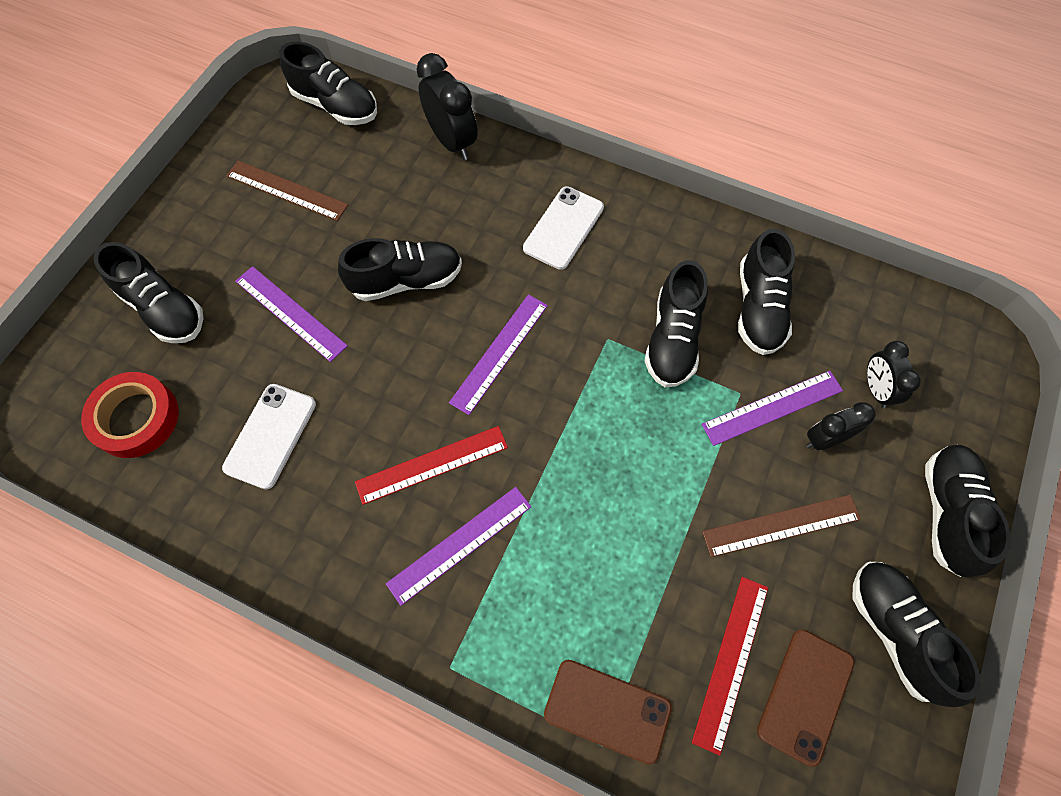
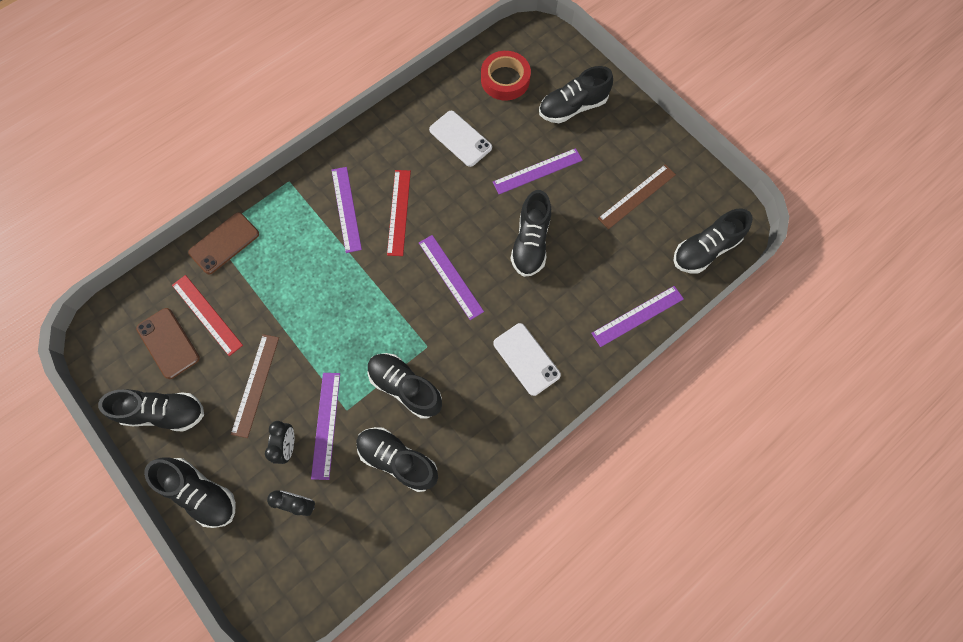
camera: 115 degrees right, 5 degrees up
(452, 142) = (637, 316): black clock -> purple ruler

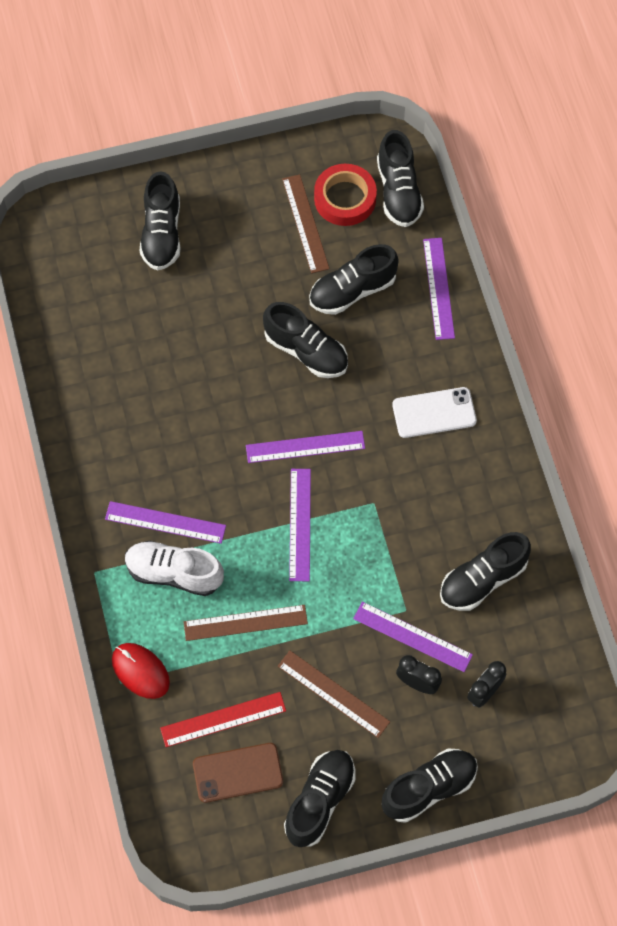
camera: 65 degrees left, 5 degrees down
(224, 243) = (140, 671): brown phone -> red mouse
(289, 297) = (245, 622): none -> brown ruler
(309, 232) = (174, 573): none -> white shoe
(399, 212) = (199, 468): red ruler -> none
(405, 387) = (409, 542): black shoe -> black shoe (352, 290)
(460, 139) = (138, 365): white phone -> none
(505, 79) = (85, 285): red tape -> red tape (345, 198)
(537, 171) = (223, 305): purple ruler -> purple ruler (300, 524)

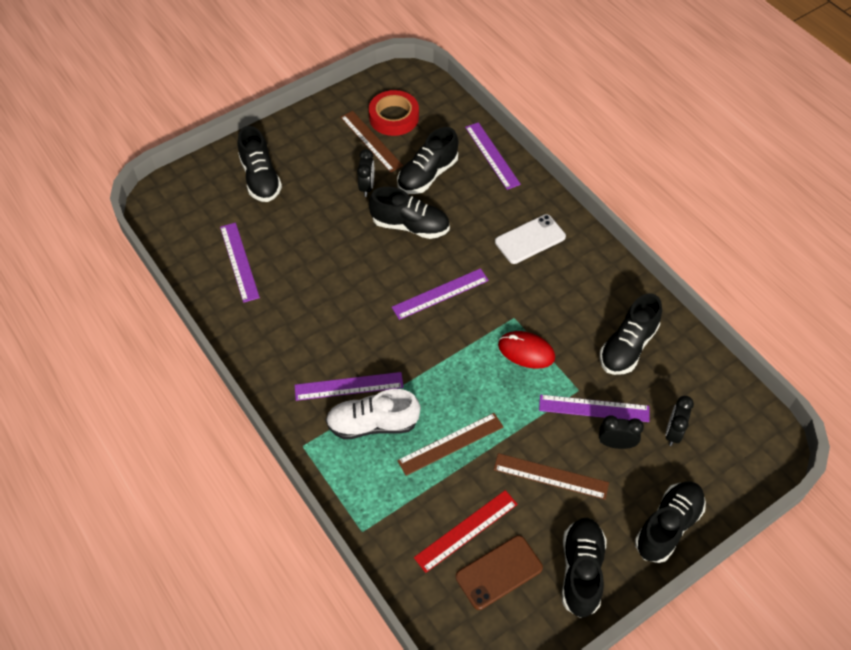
camera: 20 degrees left, 10 degrees down
(140, 671) = (376, 515): red mouse -> red mouse (526, 351)
(277, 284) = (367, 187): none -> black clock
(300, 524) = (462, 352): purple ruler -> purple ruler (239, 261)
(398, 191) = (432, 102): black shoe -> none

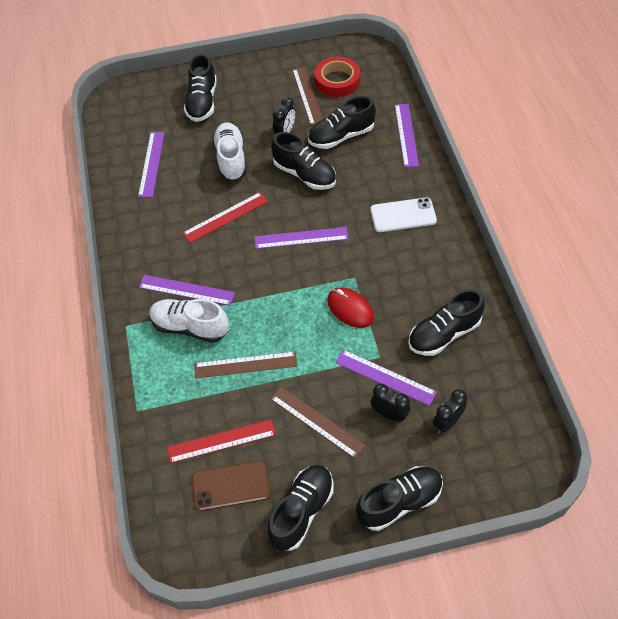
camera: 25 degrees right, 0 degrees up
(324, 232) = (231, 159): none -> white shoe
(350, 296) = (225, 217): none -> red ruler

